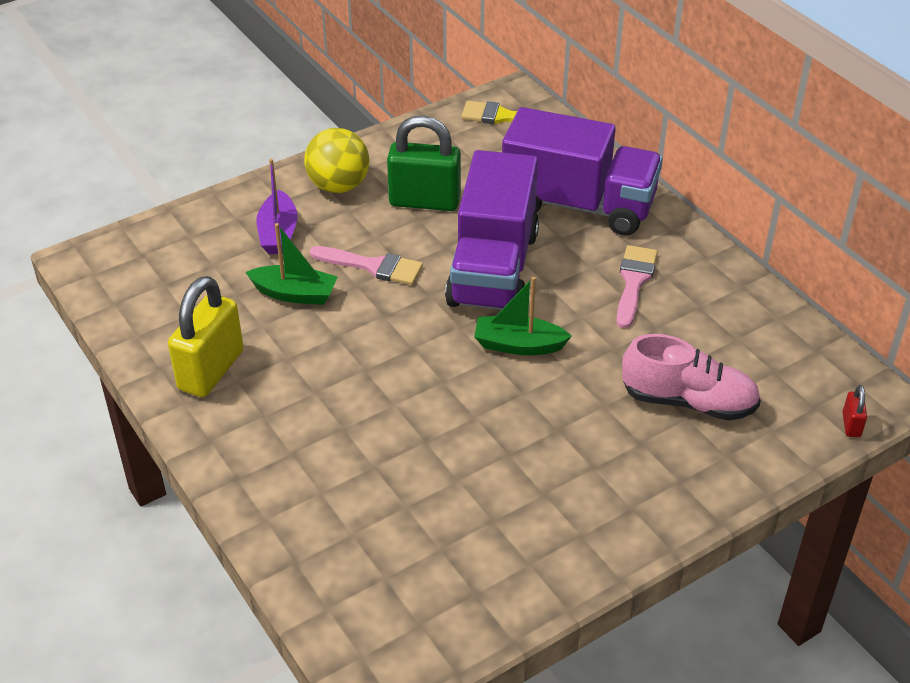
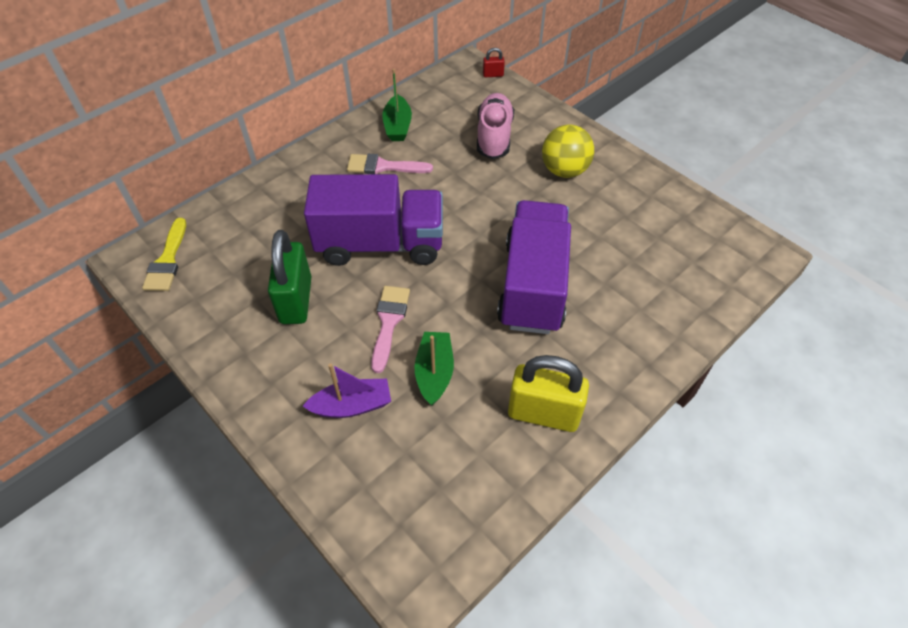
camera: 100 degrees left, 10 degrees up
(338, 186) = (275, 370): yellow ball -> yellow ball (564, 170)
(518, 345) = (463, 220): green boat -> green boat (397, 126)
(578, 205) = (295, 202): purple truck -> purple truck (533, 285)

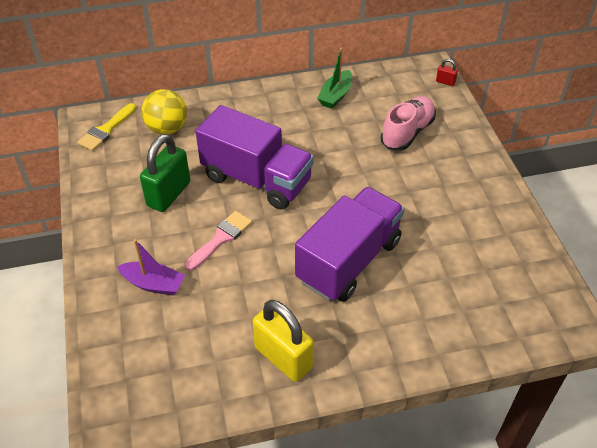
camera: 30 degrees right, 5 degrees down
(383, 166) = (301, 122): pink brush -> none
(434, 372) = (226, 289): green boat -> none
(564, 170) = (446, 182): yellow ball -> yellow ball (167, 128)

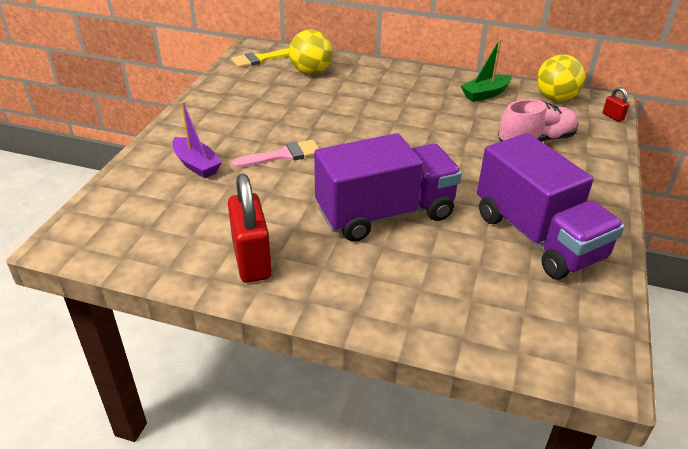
camera: 30 degrees right, 10 degrees down
(169, 194) = (269, 112): green padlock -> none
(257, 179) = (354, 127): purple truck -> purple truck (538, 237)
(283, 358) = (252, 260): yellow padlock -> red padlock
(392, 79) = (555, 98): none -> yellow ball

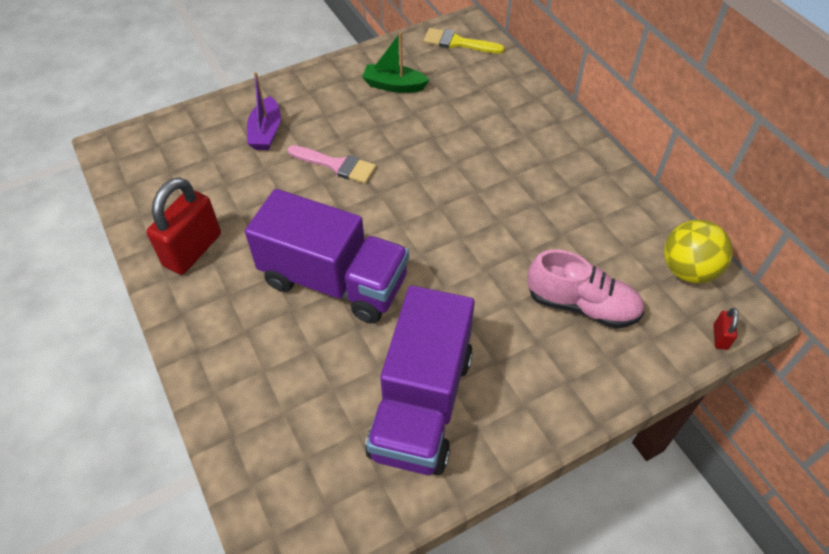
camera: 45 degrees right, 15 degrees up
(311, 72) = (480, 84): yellow ball -> none
(485, 94) = (615, 214): green boat -> green boat (394, 85)

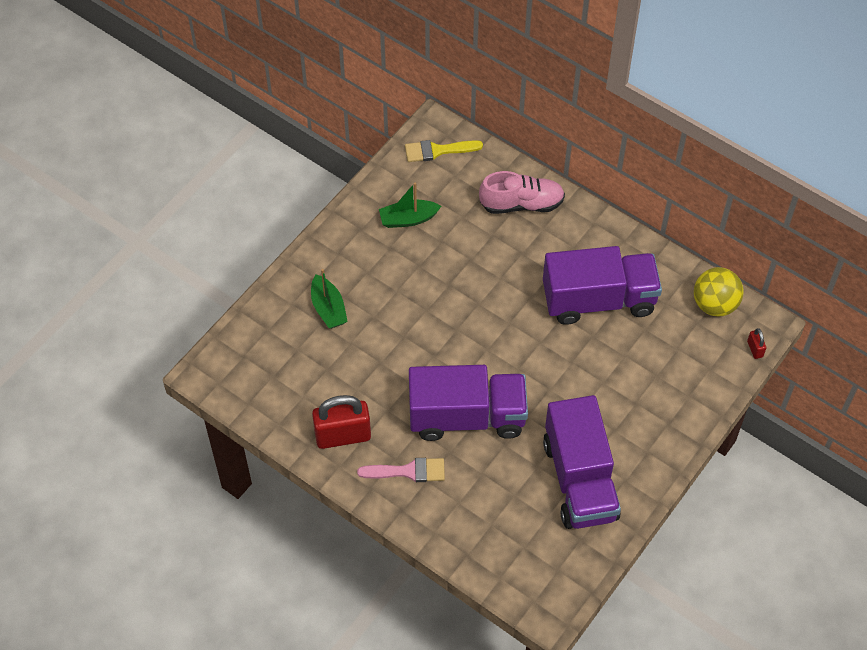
camera: 25 degrees left, 5 degrees up
(193, 250) = (343, 436): red padlock -> red padlock turned 75 degrees clockwise
(266, 132) = (328, 308): purple boat -> green boat
(336, 165) = (407, 317): pink brush -> pink brush (408, 471)
(550, 218) = (598, 299): none -> purple truck
(582, 305) = (653, 363): pink shoe -> pink shoe (521, 204)

